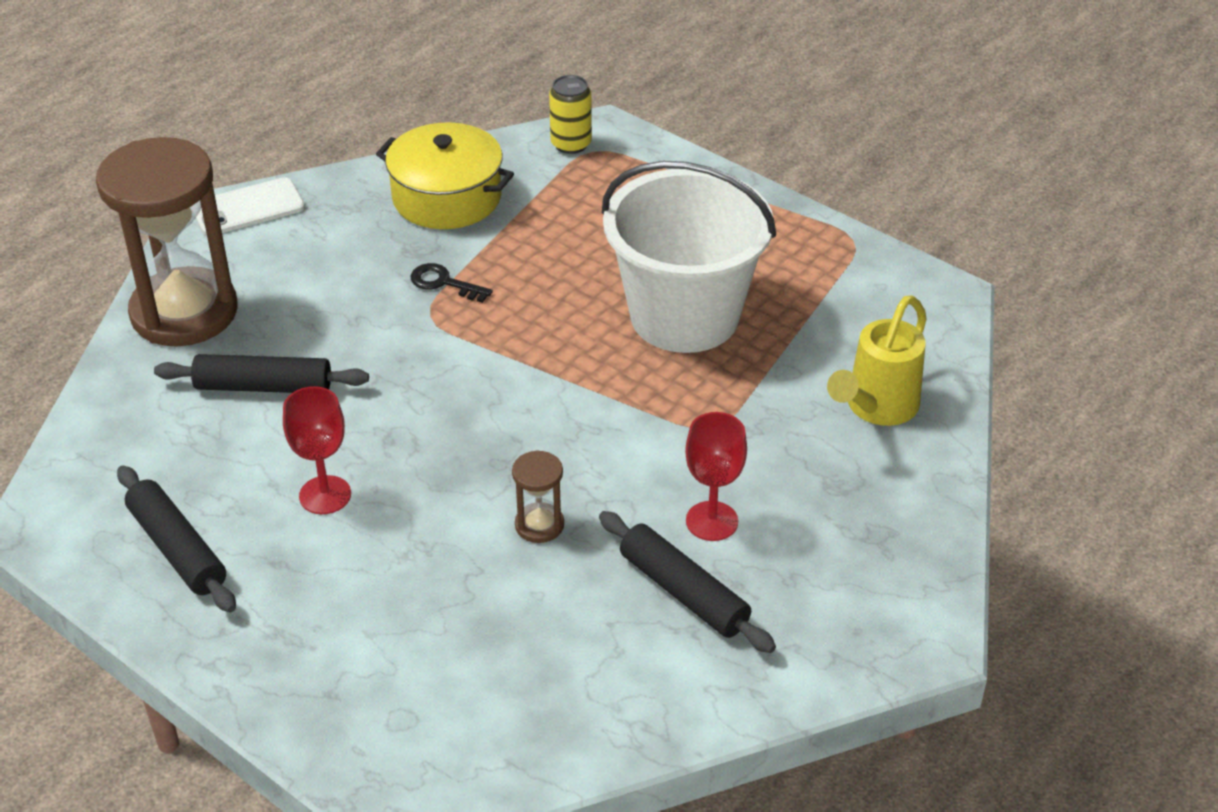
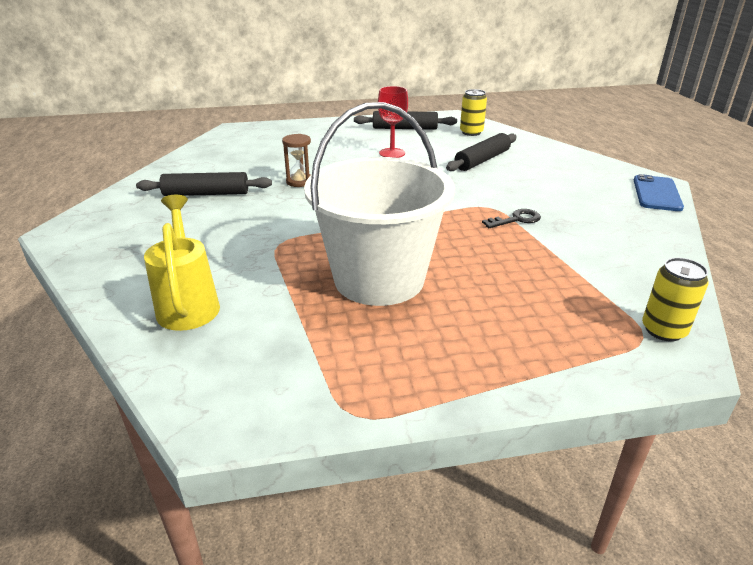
camera: 130 degrees right, 10 degrees down
(129, 455) = (471, 132): none -> yellow can
(184, 312) = (564, 160): brown hourglass -> none
(248, 208) = (656, 193): white phone -> blue phone
(447, 197) = (618, 251): yellow pot -> none
(712, 521) = (225, 215): red goblet -> none

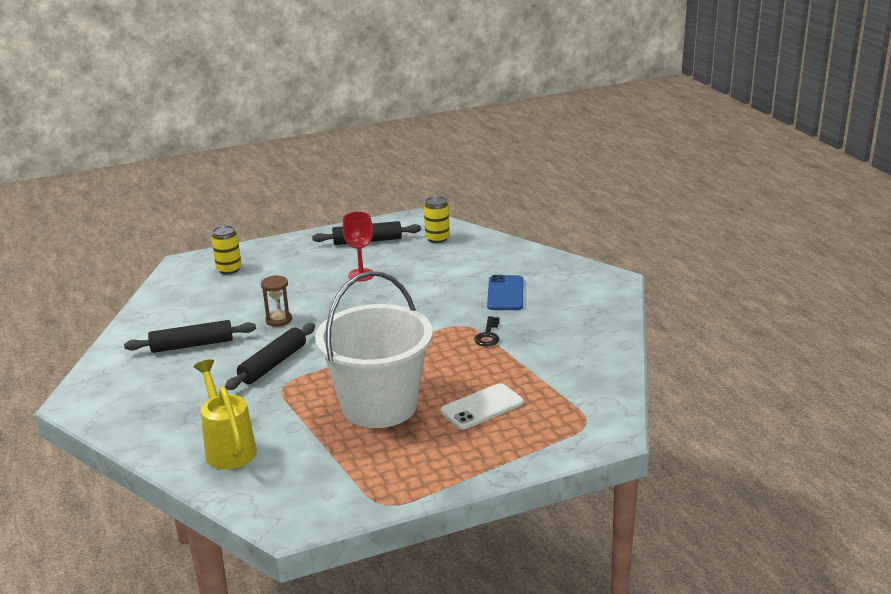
camera: 10 degrees left, 5 degrees down
(482, 160) = (452, 273): black rolling pin -> black rolling pin (273, 364)
(503, 297) = (482, 407): none -> white phone
(516, 219) = (488, 335): black key -> black key turned 135 degrees clockwise
(656, 193) = (612, 292): blue phone -> blue phone (505, 293)
(663, 330) = (601, 415): yellow can -> yellow can (229, 269)

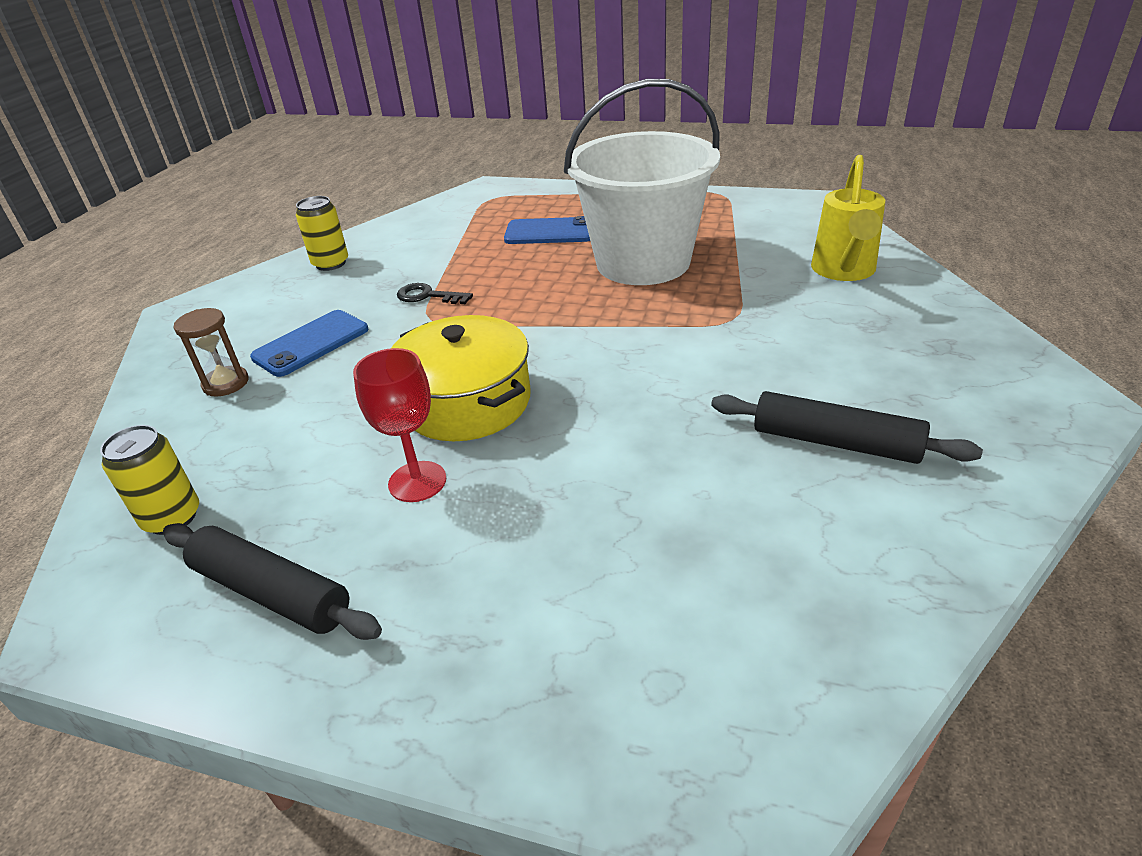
camera: 140 degrees left, 10 degrees up
(229, 269) = (642, 665): yellow can -> yellow can (331, 263)
(273, 364) = (722, 354): black rolling pin -> none
(279, 320) = (652, 435): brown hourglass -> brown hourglass (226, 383)
(381, 301) = (466, 402): none -> yellow pot
(482, 407) = (550, 232): white phone -> blue phone
(488, 335) = (428, 296): black key -> black key turned 120 degrees counterclockwise

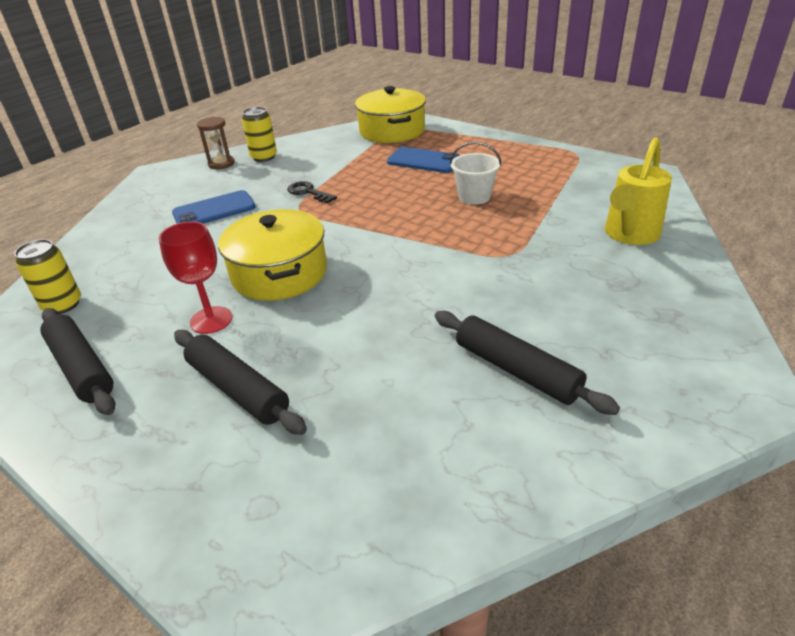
camera: 20 degrees right, 0 degrees up
(226, 383) = (148, 226): brown hourglass -> brown hourglass (221, 164)
(482, 203) = (392, 131): none -> yellow pot
(521, 556) = (237, 389): none -> black rolling pin
(643, 262) = (474, 197): white bucket -> white bucket, size x0.42

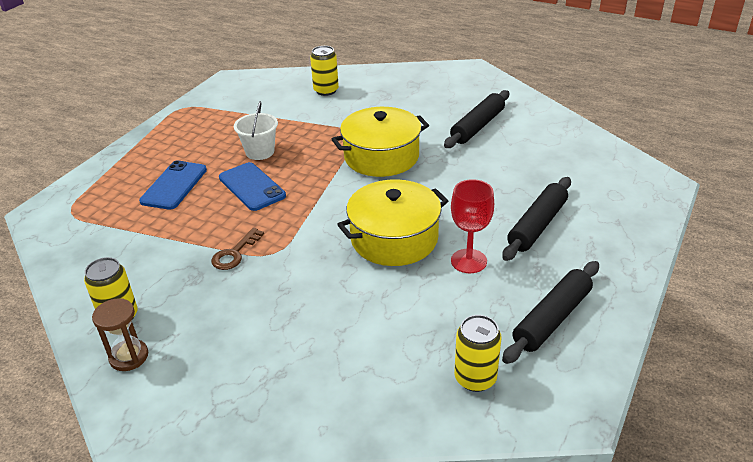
camera: 100 degrees left, 0 degrees up
(214, 210) = (271, 320): blue phone -> blue phone (252, 187)
(308, 192) = (235, 253): black key -> brown key
(392, 131) = (77, 217): yellow pot -> yellow pot (381, 156)
(629, 235) = (326, 90): yellow watering can -> yellow can

